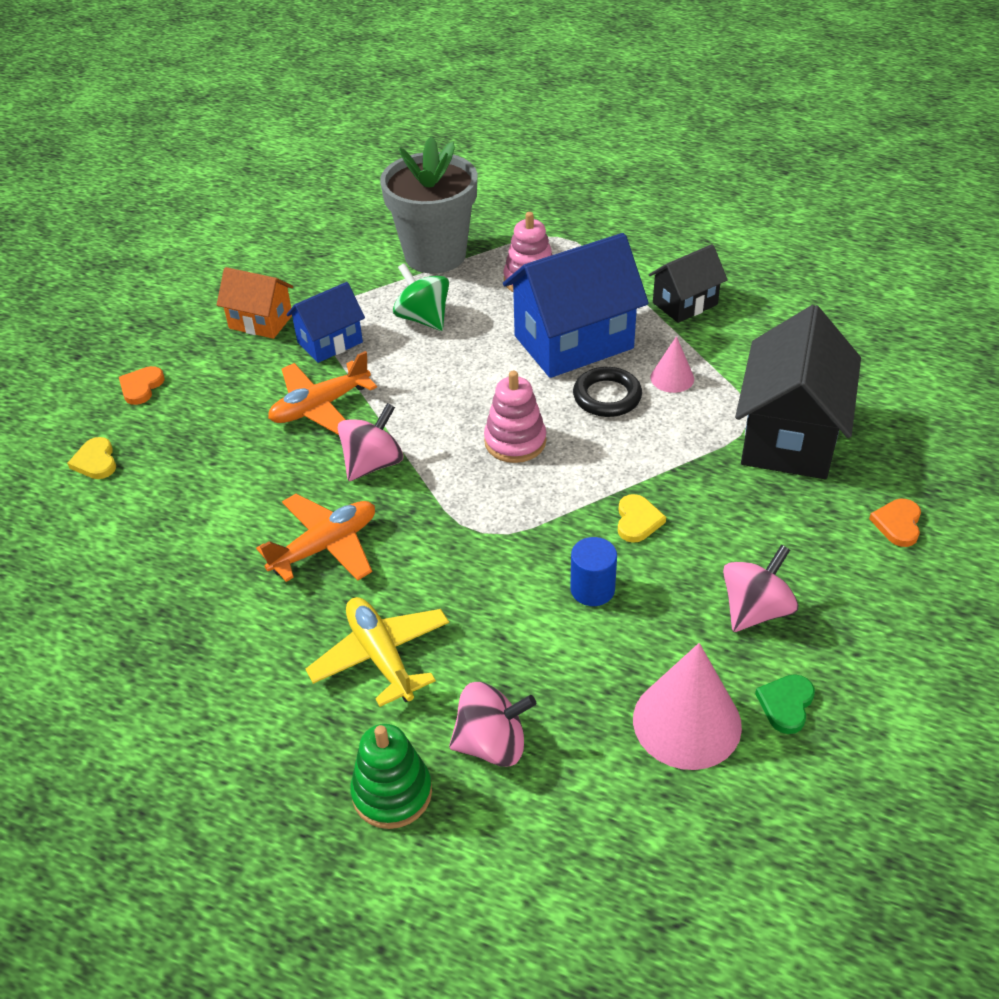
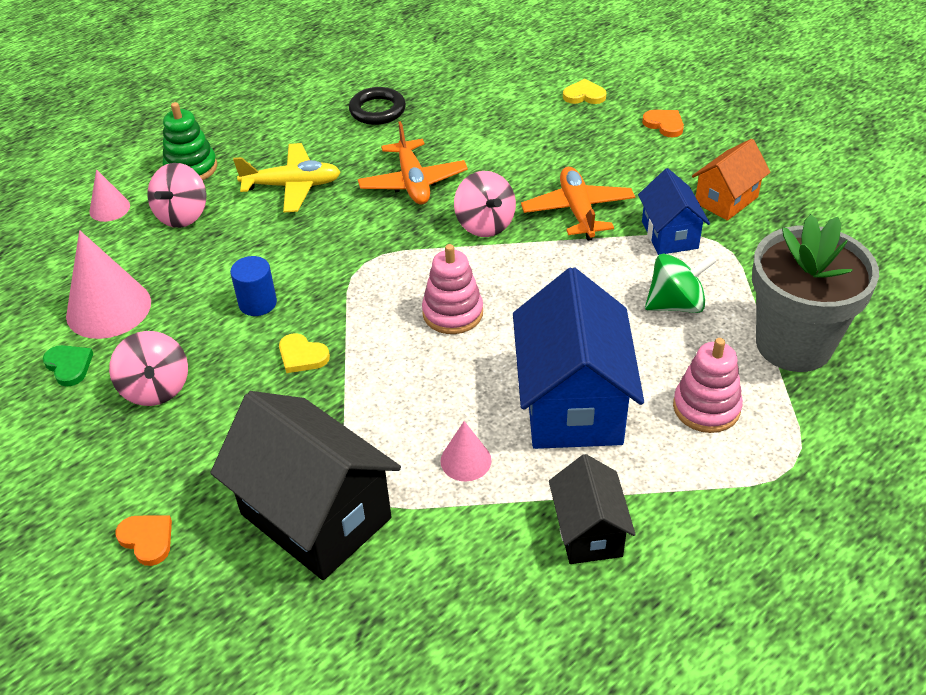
camera: 115 degrees right, 0 degrees up
(522, 842) = (109, 208): none -> pink cone
(607, 396) = (471, 397): black ring -> black ring (377, 110)

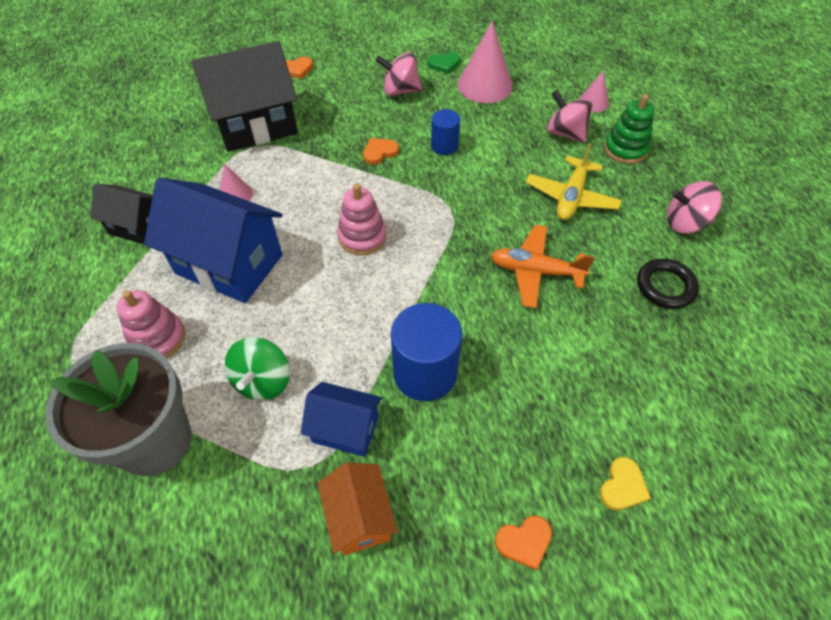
camera: 115 degrees right, 10 degrees up
(302, 356) = (379, 152): yellow heart -> orange heart
(485, 224) = (449, 297): pink spinning top -> pink spinning top (685, 223)
(578, 211) = (425, 373): orange plane -> blue cylinder

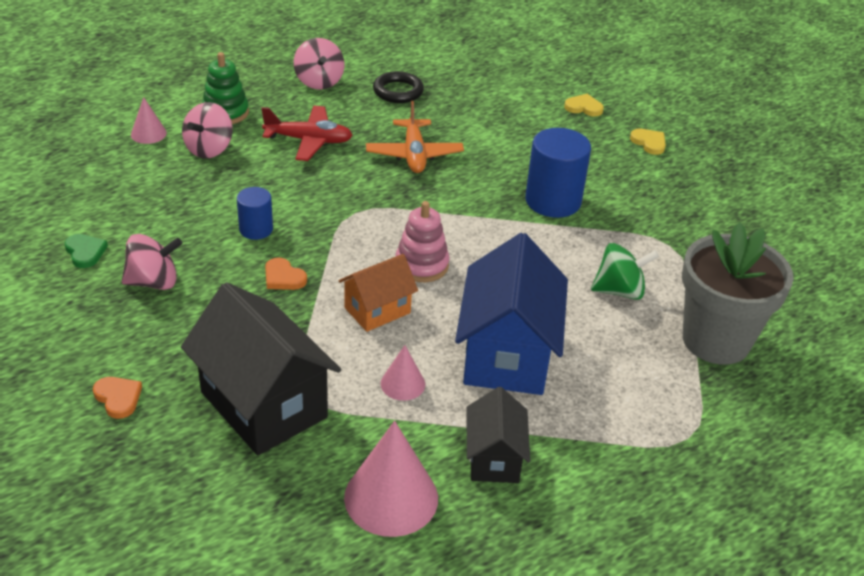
camera: 110 degrees left, 15 degrees down
(158, 338) = (624, 378): pink stacking toy -> none
(345, 429) = (629, 234): blue house -> none
(360, 517) = (687, 213): orange house -> orange house (377, 310)
(400, 90) = (153, 282): pink spinning top -> pink spinning top turned 90 degrees counterclockwise
(485, 85) = (129, 212): pink cone -> pink cone (391, 497)
(524, 542) = (649, 143): orange heart -> yellow heart
(571, 197) = (309, 141): yellow plane -> red plane

